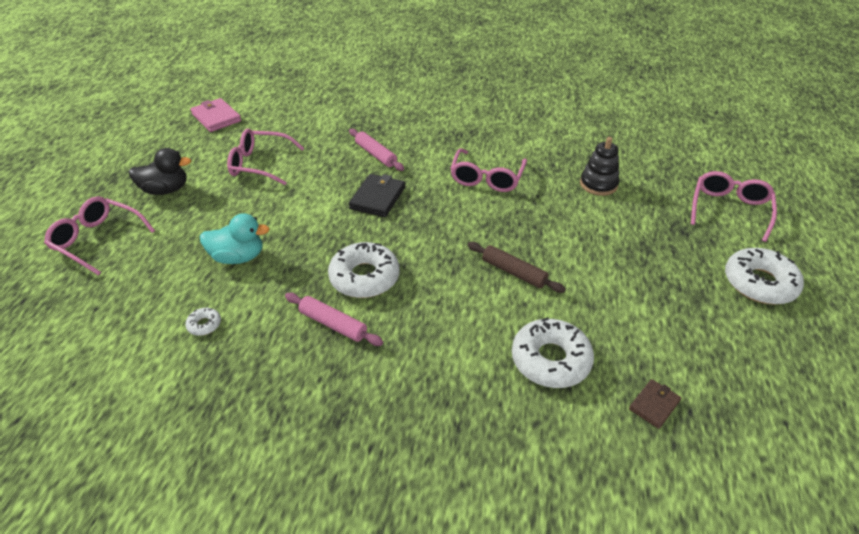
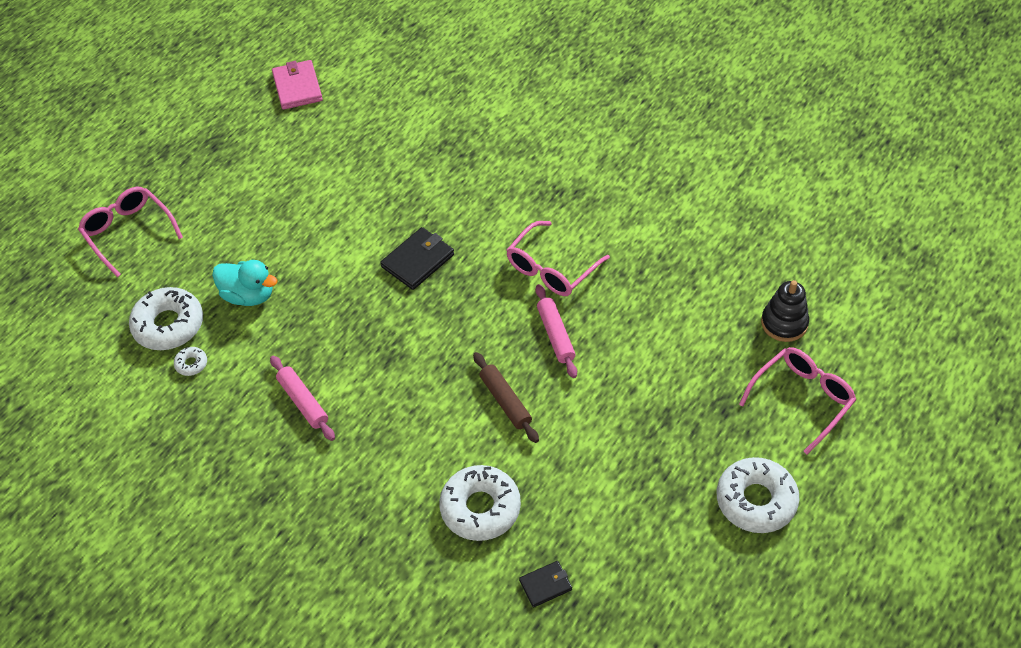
camera: 25 degrees right, 10 degrees up
(166, 190) = (210, 184): black duck -> none
(259, 164) = (316, 174): pink glasses -> none
(364, 277) = (356, 358): white donut -> white donut (168, 325)
(376, 154) = (447, 196): pink rolling pin -> pink rolling pin (555, 335)
(598, 184) = (674, 316): black stacking toy -> black stacking toy (784, 323)
(654, 405) = (545, 585): brown wallet -> black wallet

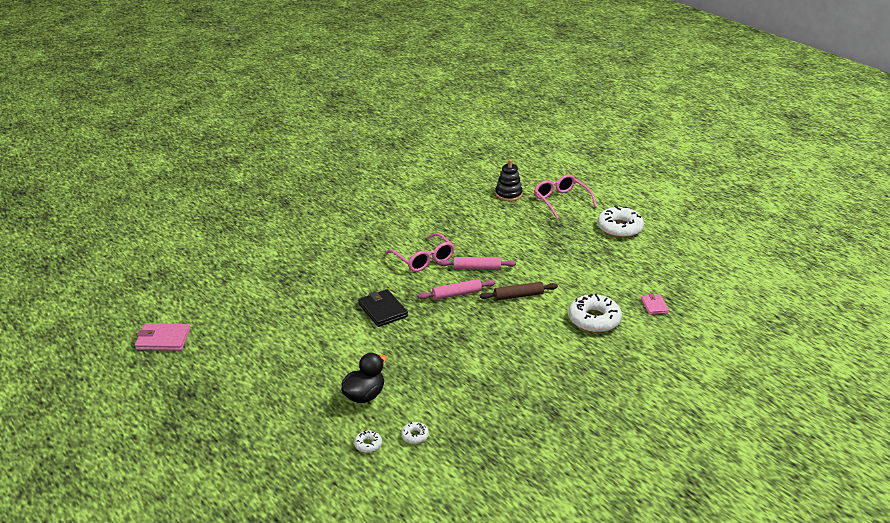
camera: 75 degrees left, 20 degrees down
(128, 232) = (249, 458): pink glasses -> none
(168, 325) = (368, 444): white donut -> white donut, size x0.45
(248, 295) = (364, 395): turquoise duck -> black duck
(303, 402) = (479, 382): pink rolling pin -> pink rolling pin (457, 294)
(545, 585) = (654, 306): black wallet -> pink wallet

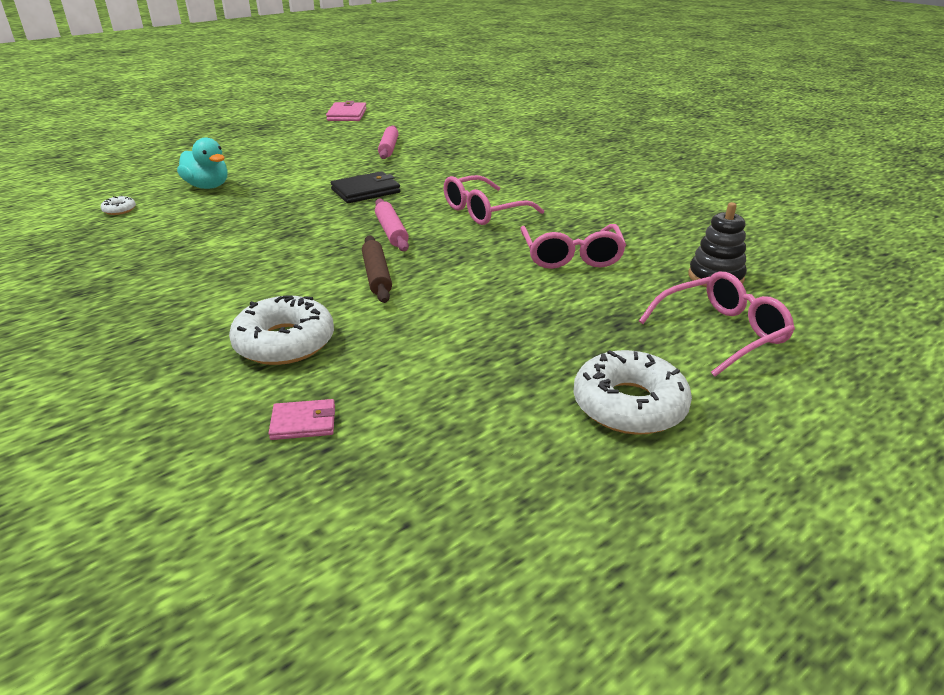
camera: 90 degrees right, 0 degrees up
(364, 395) = (208, 186): black duck -> turquoise duck
(368, 444) = (128, 190): white donut -> none
(477, 268) = (460, 246): pink rolling pin -> pink rolling pin (389, 148)
(488, 232) = (571, 256): none -> pink glasses

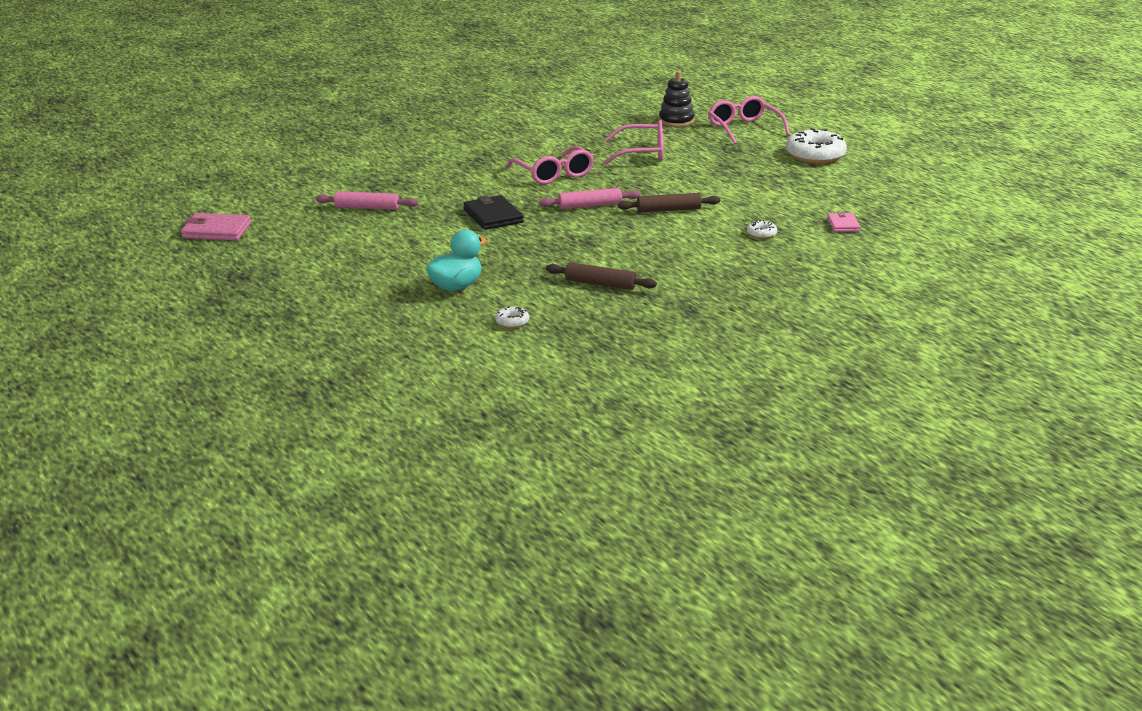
camera: 85 degrees left, 5 degrees down
(178, 243) = (600, 284): none -> brown rolling pin
(284, 342) = (761, 234): white donut -> white donut, size x0.45

